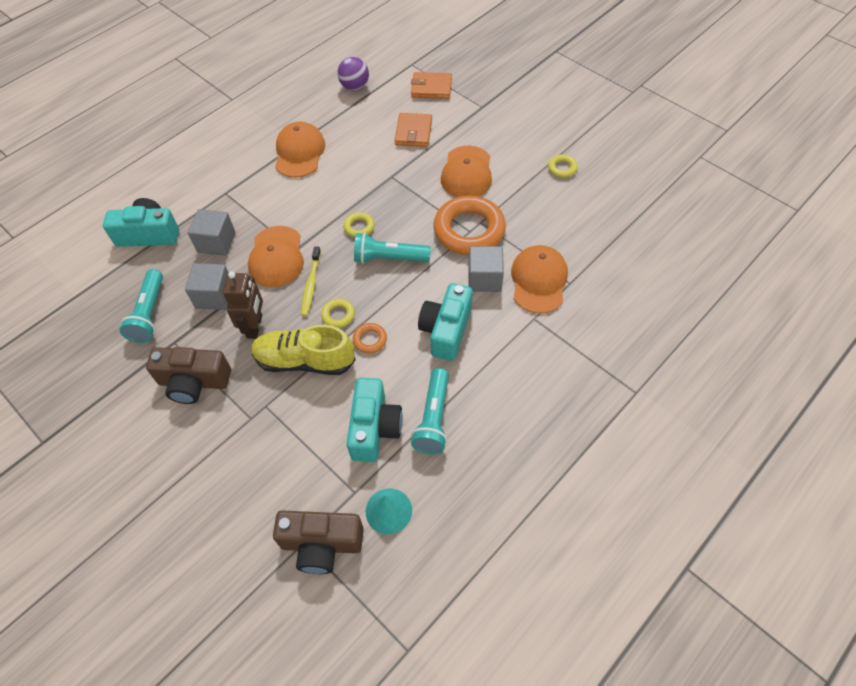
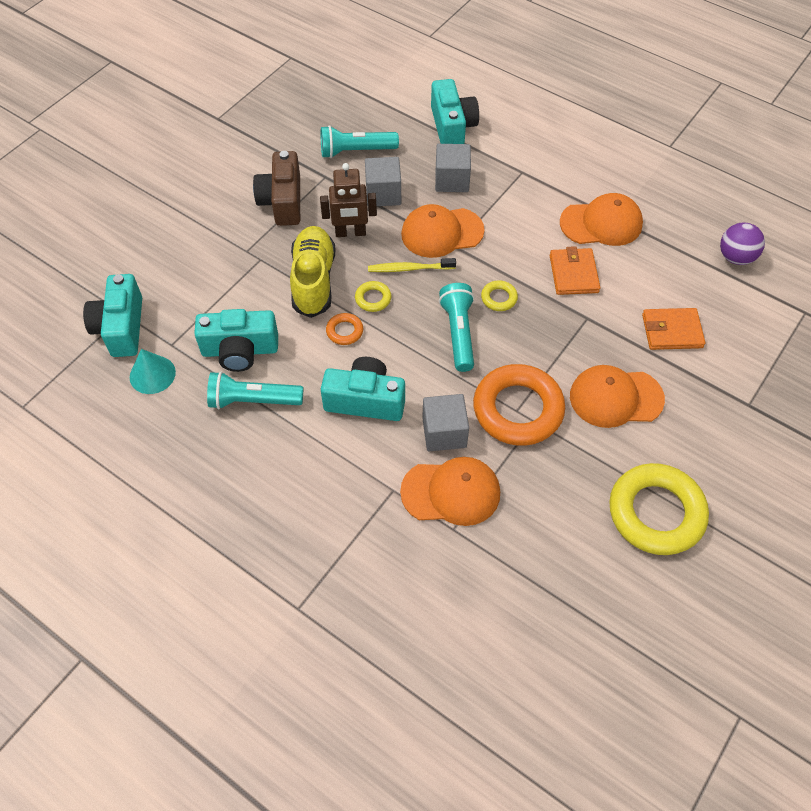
camera: 80 degrees right, 0 degrees up
(321, 544) = (121, 327): brown camera -> turquoise camera
(431, 88) = (765, 341): orange wallet -> orange wallet (573, 274)
(562, 168) = (656, 513): yellow ring -> yellow ring, size x2.30

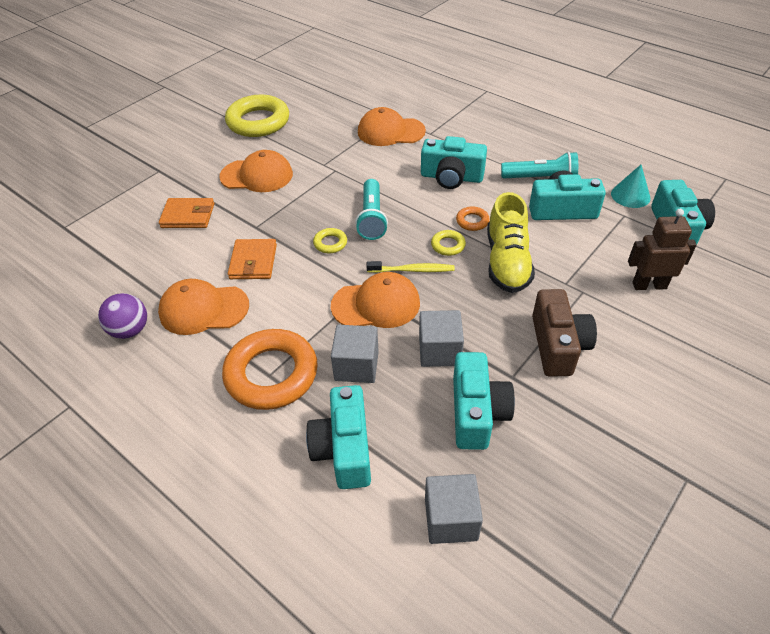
camera: 175 degrees left, 10 degrees down
(350, 233) = (474, 307): brown robot -> brown robot (649, 285)
(356, 151) = (477, 412): turquoise flashlight -> turquoise camera
(444, 432) = (392, 159): grey cube -> grey cube (451, 519)
(518, 409) = (334, 170): orange ring -> orange ring (271, 374)
(735, 257) = (89, 272): purple ball -> purple ball (130, 330)

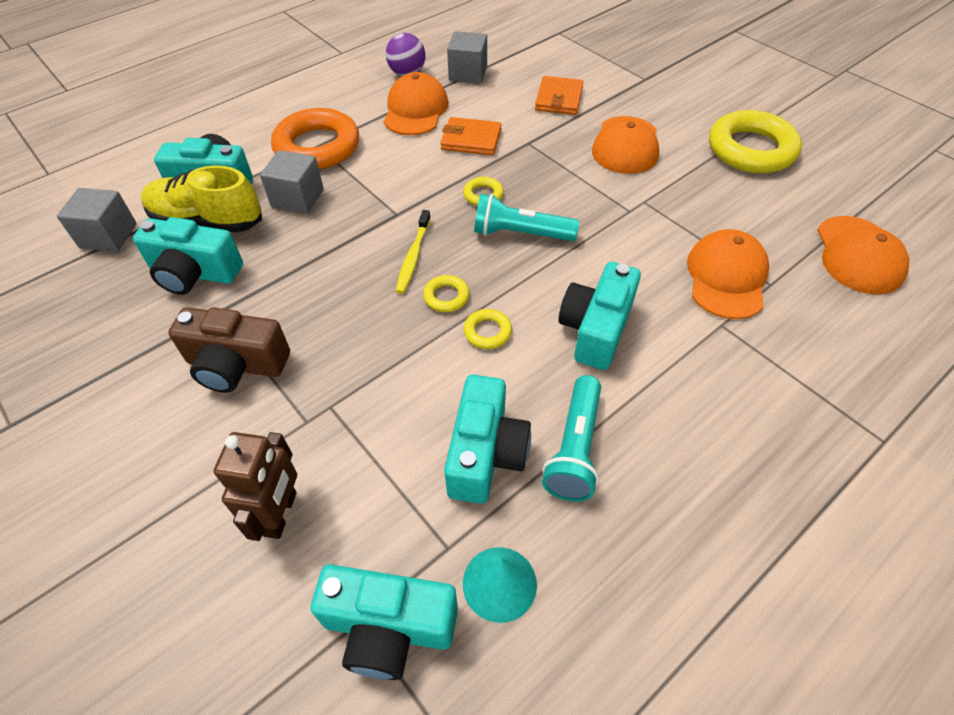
camera: 100 degrees right, 5 degrees up
(376, 304) = (372, 220): orange cap -> orange cap (858, 255)
(439, 351) = (284, 259): grey cube -> grey cube (468, 73)
(472, 221) = (487, 332): orange ring -> yellow ring
(507, 262) = (394, 351): yellow shoe -> yellow shoe (207, 220)

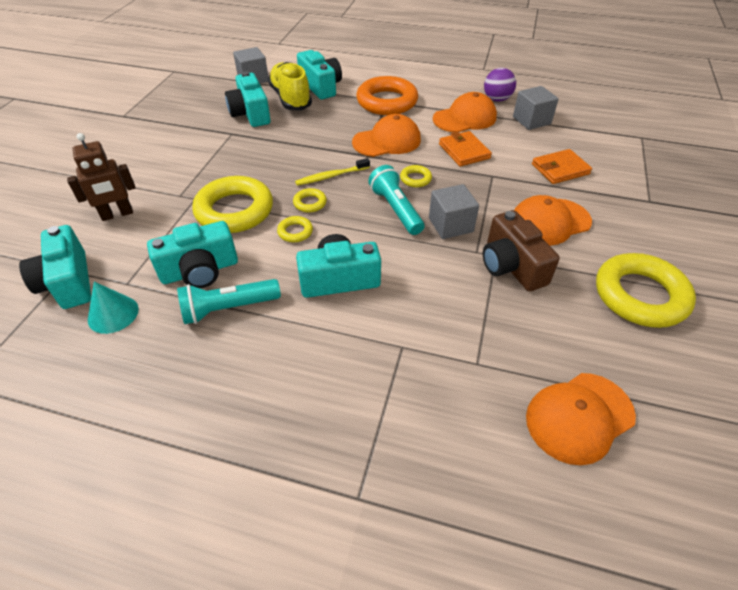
camera: 55 degrees right, 5 degrees down
(236, 364) = (200, 156): brown camera -> brown camera (511, 266)
(297, 198) = (337, 116): grey cube -> grey cube (450, 225)
(396, 373) = (234, 210): none -> yellow ring
(726, 277) = (457, 332): orange cap -> orange cap (387, 141)

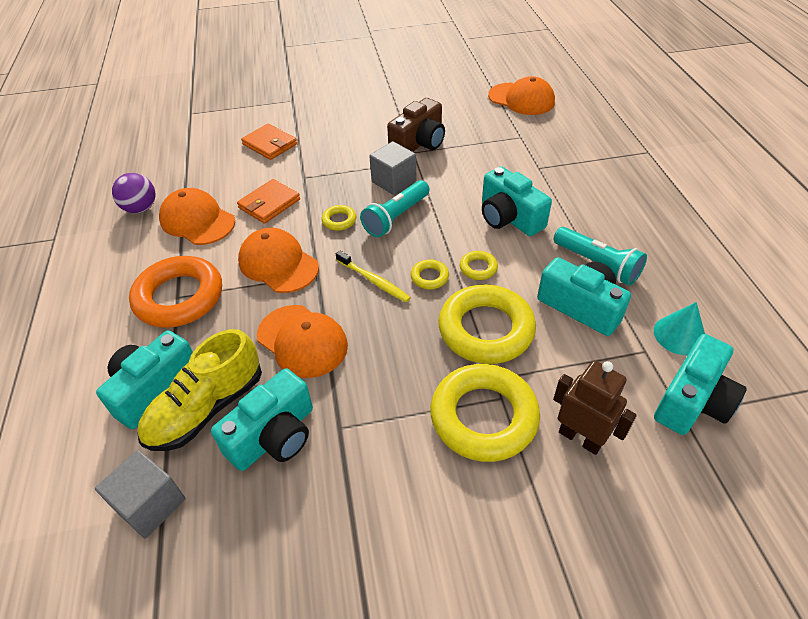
camera: 115 degrees left, 0 degrees up
(531, 120) = (183, 176): grey cube -> none
(549, 222) = (352, 137): orange cap -> orange cap (302, 341)
(640, 295) = (405, 93): yellow ring -> yellow ring (483, 417)

